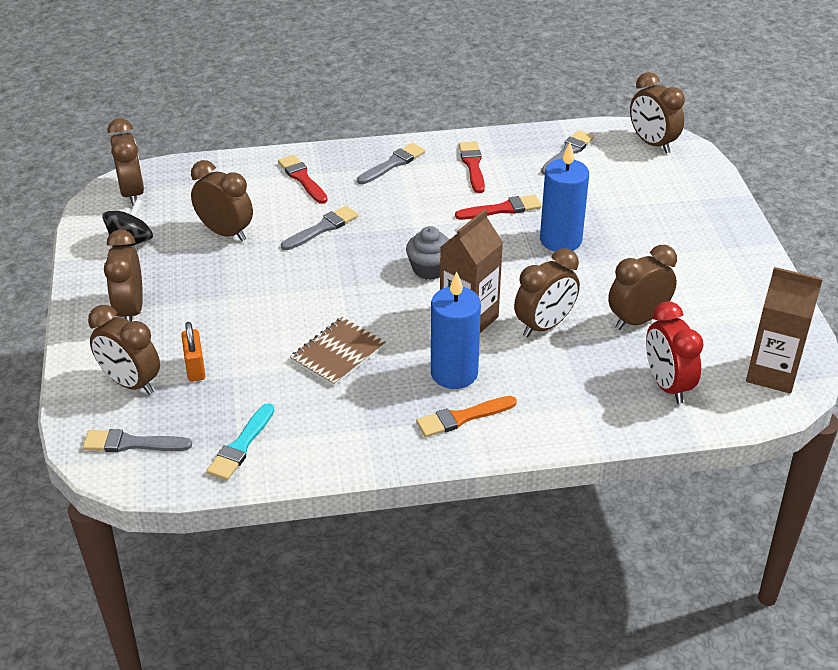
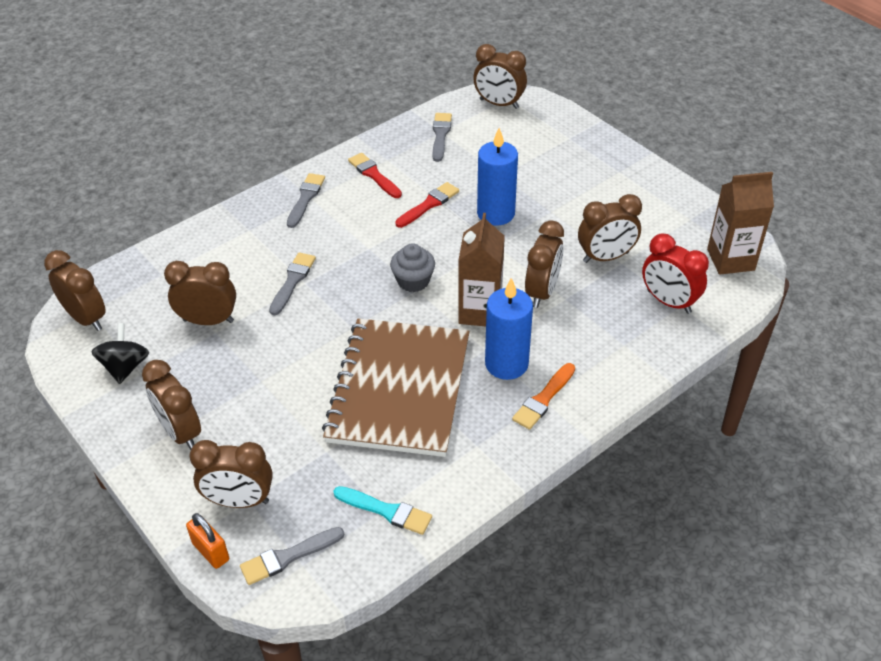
camera: 30 degrees left, 5 degrees up
(195, 368) = (286, 459): orange padlock -> orange padlock (211, 551)
(241, 446) = (386, 511): turquoise brush -> turquoise brush turned 60 degrees counterclockwise
(302, 178) = (236, 242): red brush -> none
(338, 353) = (399, 389): brown notebook -> brown notebook, size x2.11
(637, 320) = (606, 257): brown clock -> brown clock turned 135 degrees counterclockwise

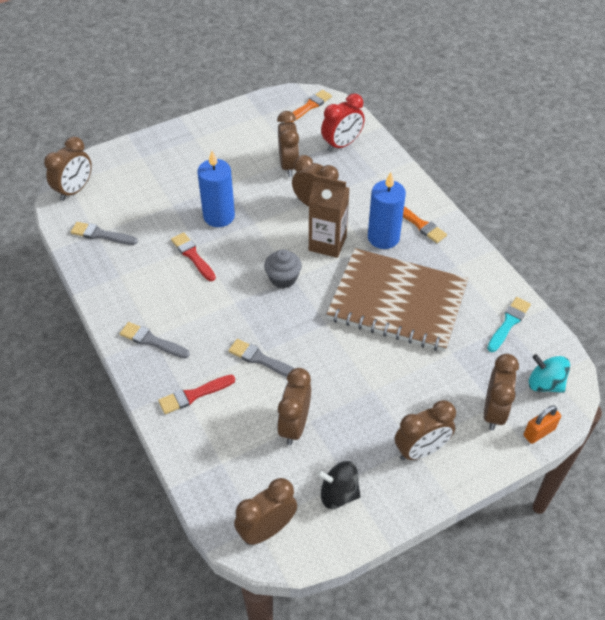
camera: 80 degrees left, 5 degrees up
(288, 557) = (545, 384): grey brush -> turquoise spinning top
(374, 175) = (138, 288): red brush -> red brush (194, 395)
(730, 260) = (309, 106): brown carton -> orange brush

